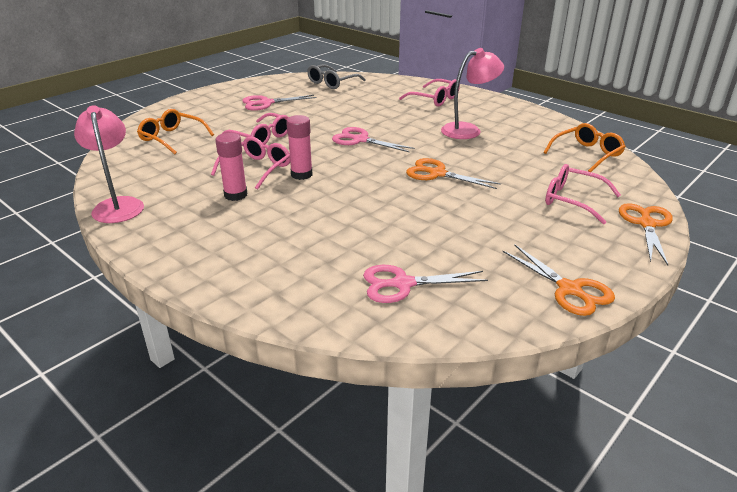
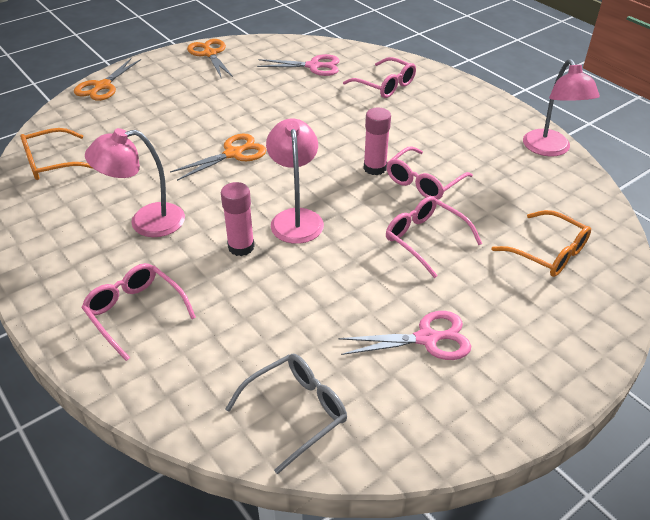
camera: 170 degrees left, 10 degrees up
(235, 195) = (440, 149): pink glue stick -> pink glue stick (241, 247)
(360, 140) = (296, 218): pink scissors -> pink lamp
(437, 174) = (233, 154): orange scissors -> orange scissors turned 75 degrees counterclockwise
(572, 200) = (134, 111): pink glasses -> pink glasses (385, 85)

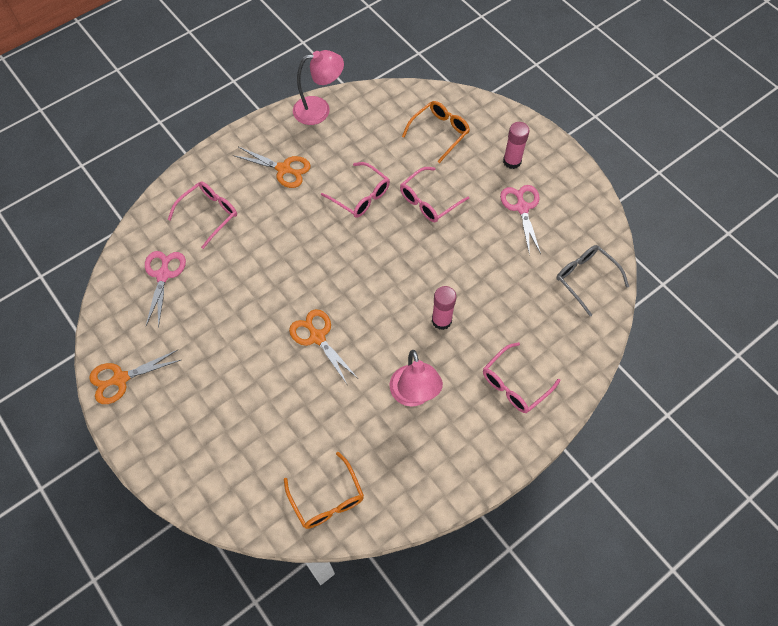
camera: 90 degrees left, 20 degrees up
(102, 86) = (181, 483): orange scissors -> orange scissors (284, 169)
(296, 218) = (406, 284): pink lamp -> none
(375, 168) = (341, 228): pink glue stick -> pink glue stick (512, 161)

